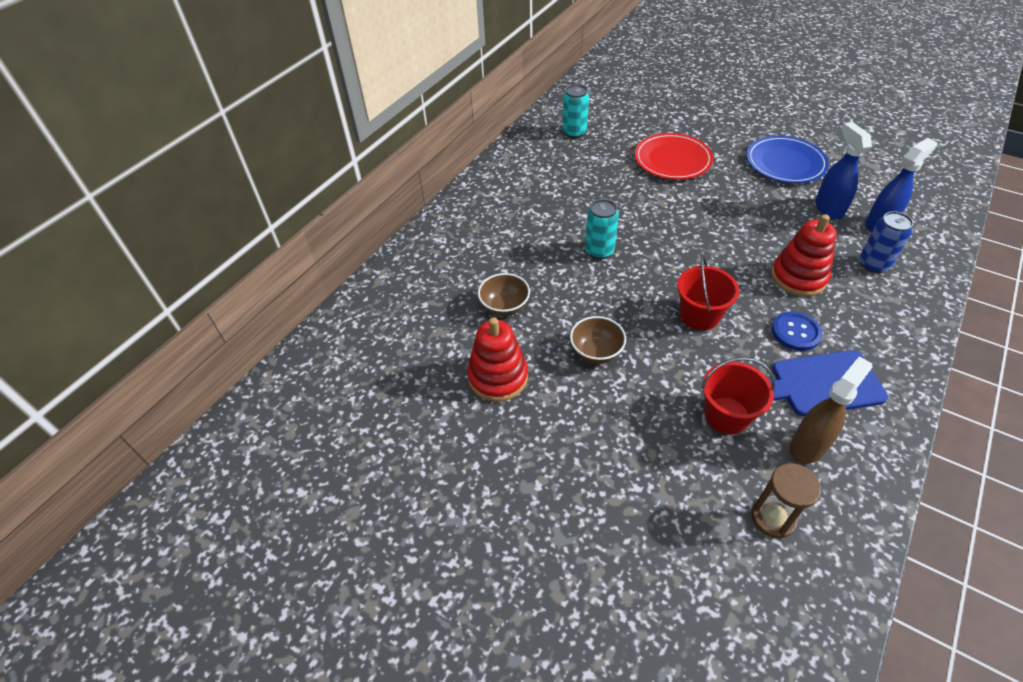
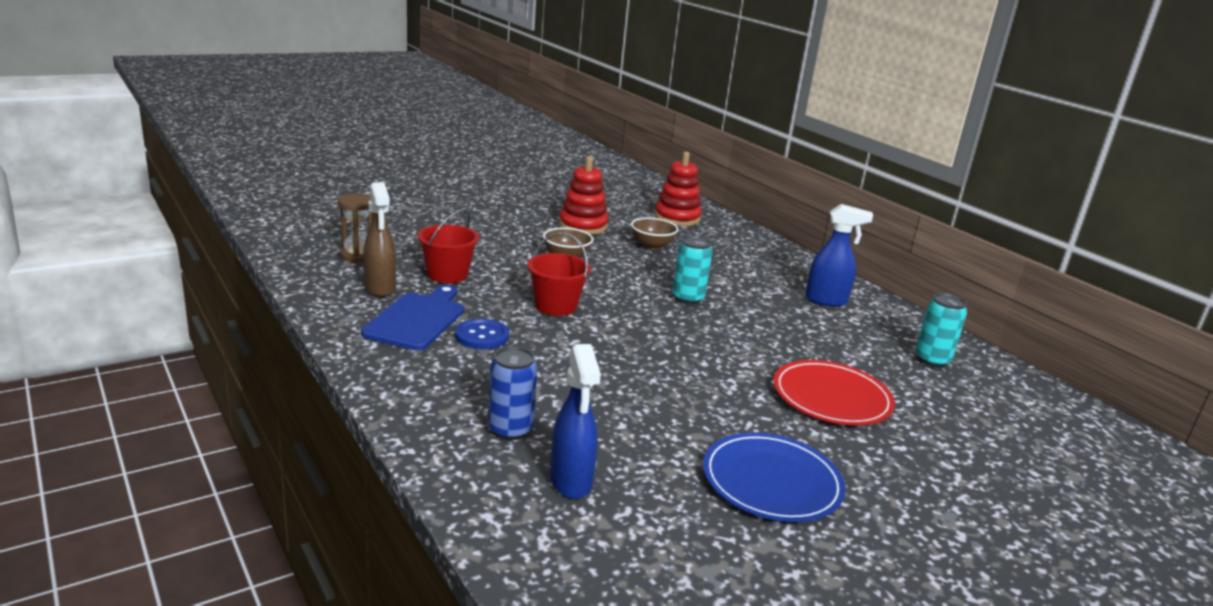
camera: 110 degrees right, 25 degrees down
(798, 277) = (545, 373): red stacking toy -> red stacking toy (677, 217)
(828, 208) = (638, 458): blue spray bottle -> blue spray bottle (826, 301)

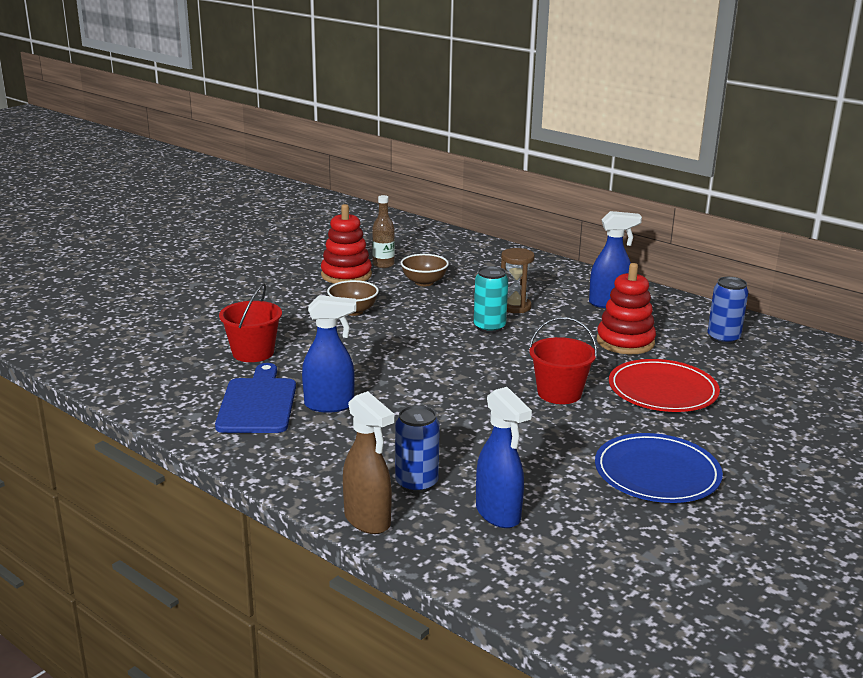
camera: 15 degrees left, 0 degrees up
(357, 255) = (149, 352): brown hourglass -> brown hourglass (515, 307)
(380, 288) = (198, 381): brown spray bottle -> brown spray bottle (368, 520)
(482, 336) = (330, 405): blue button -> blue spray bottle
(556, 306) = (377, 361): red bucket -> red bucket (559, 393)
(624, 223) = (383, 264): none -> brown bottle
(677, 217) = (428, 248): red stacking toy -> red stacking toy (625, 342)
(932, 360) = (723, 338): turquoise can -> blue can

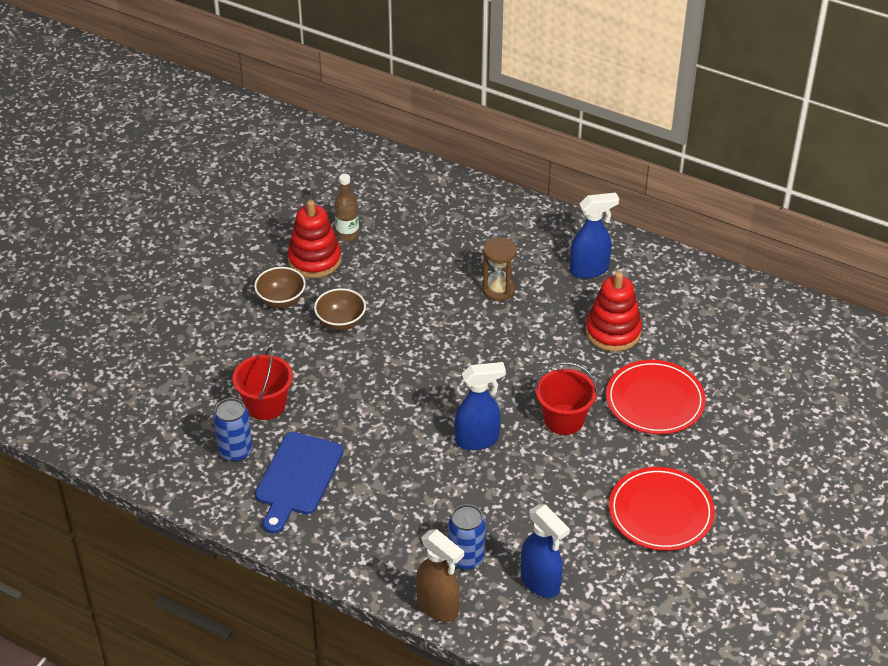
camera: 10 degrees left, 20 degrees up
(258, 403) = (297, 478): blue cutting board -> blue cutting board turned 150 degrees counterclockwise
(330, 405) = (363, 470): blue spray bottle -> blue spray bottle (478, 440)
(424, 282) = (398, 261): brown bowl -> brown bowl (281, 300)
(489, 327) = (480, 328): turquoise can -> none
(657, 473) = (661, 512): blue plate -> red plate
(723, 338) = (704, 312): blue can -> blue can (235, 451)

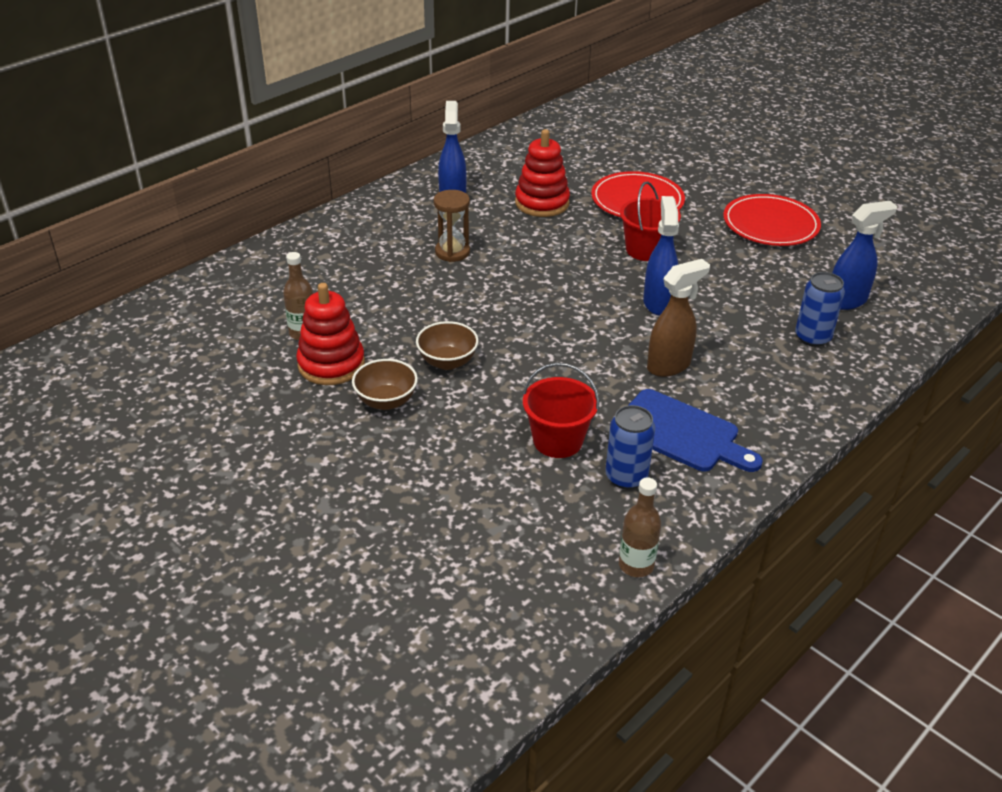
camera: 75 degrees left, 5 degrees down
(145, 470) = (636, 565): none -> brown bottle
(438, 607) = (874, 366): brown spray bottle -> brown spray bottle (669, 365)

